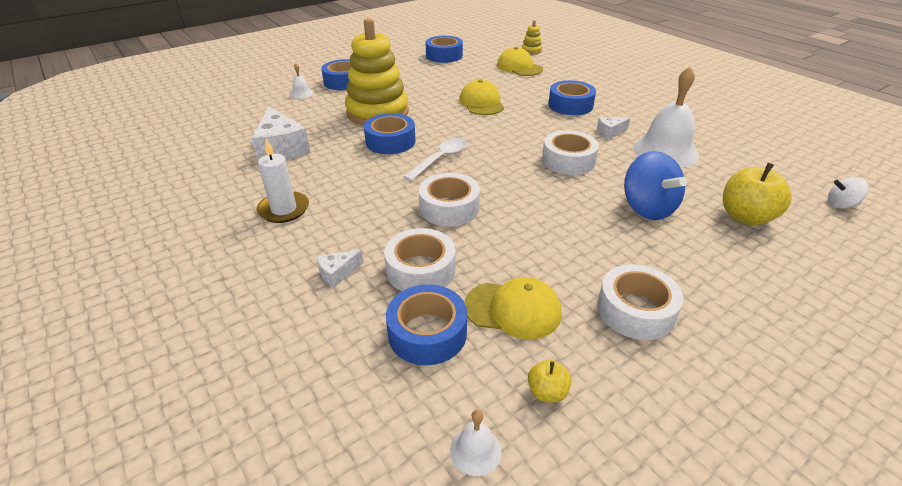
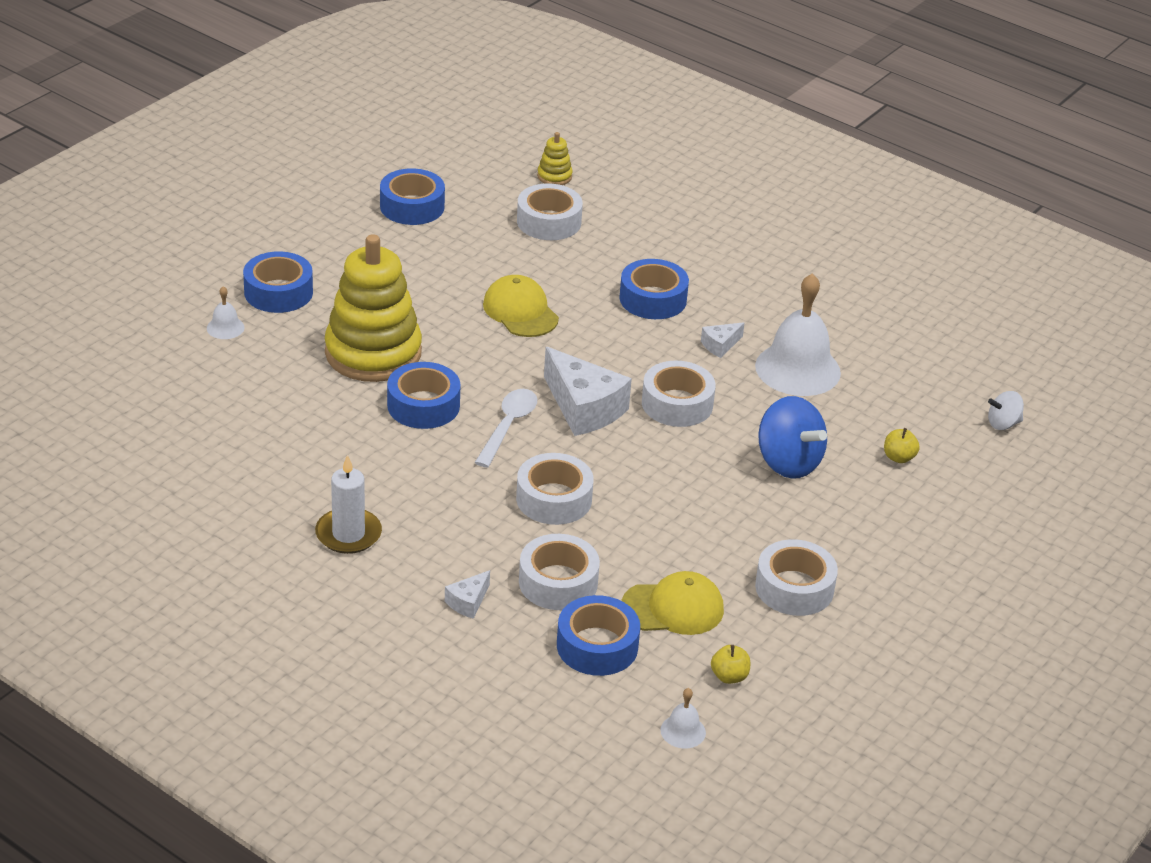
camera: 20 degrees left, 0 degrees up
(281, 149) = (274, 441): white cheese -> white cheese (584, 408)
(519, 67) = (549, 222): yellow cap -> white tape
(746, 217) = (898, 457): yellow apple -> yellow apple, size x0.51

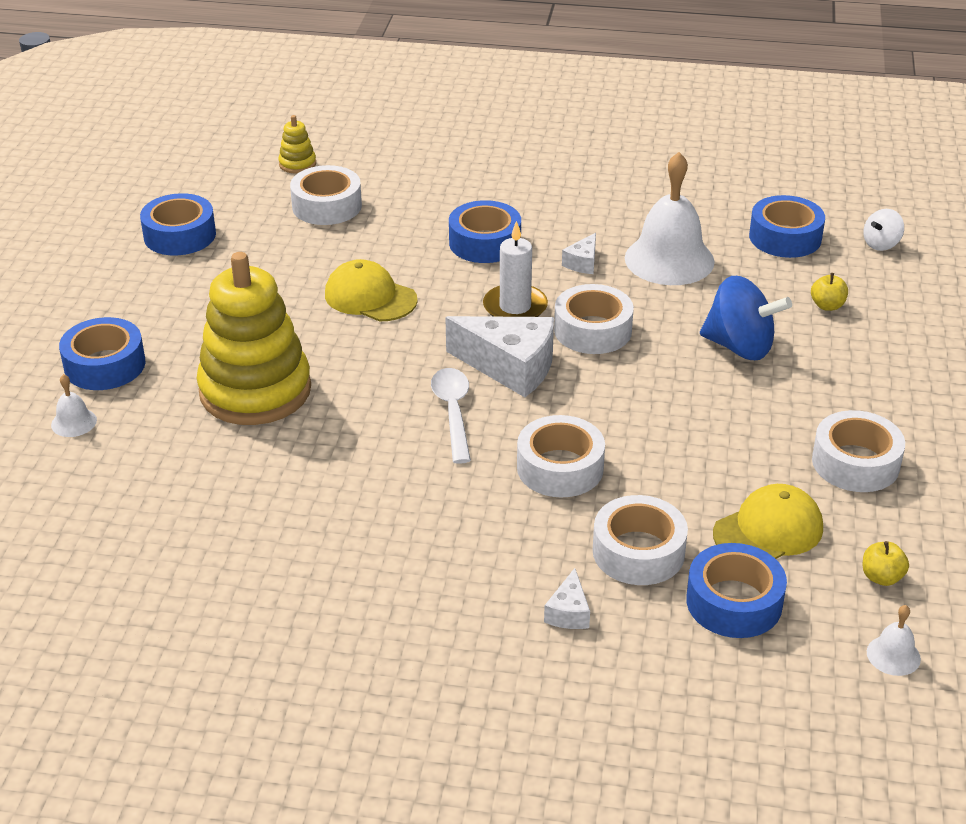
camera: 25 degrees left, 0 degrees up
(348, 534) = (383, 592): white candle -> white candle (515, 307)
(423, 405) = (351, 424): blue tape -> blue tape (785, 237)

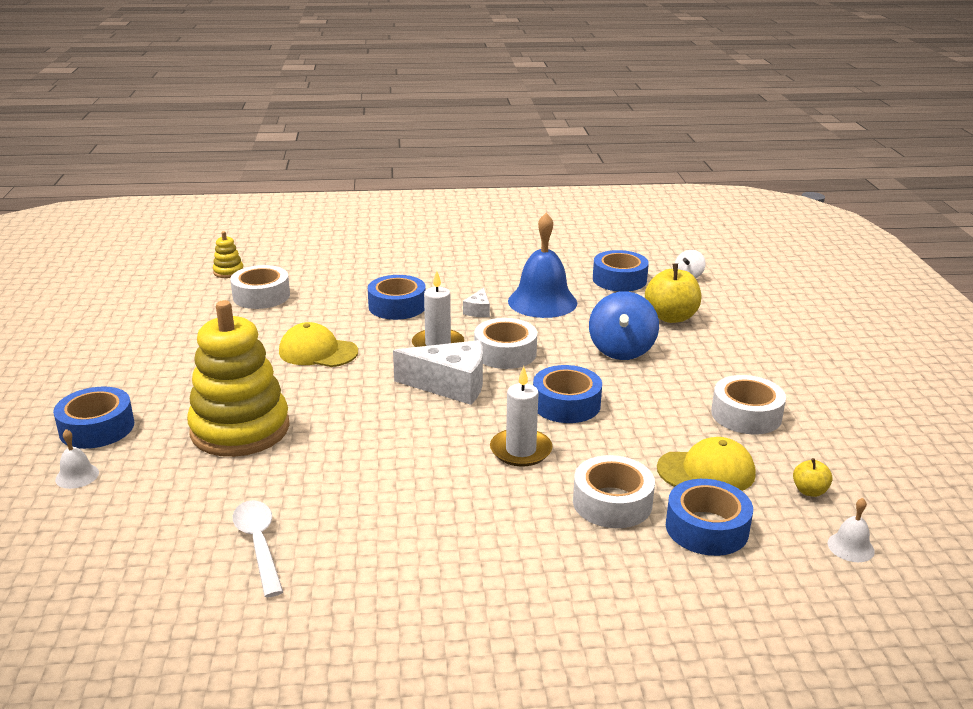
camera: 15 degrees left, 10 degrees down
(180, 235) = (142, 328): blue tape -> blue tape (566, 404)
(453, 413) = (416, 423): white spoon -> white spoon (259, 545)
(560, 468) = (521, 450): white tape -> white candle
(568, 612) = (575, 559): white cheese -> none
(669, 259) = (542, 302): white bell -> blue bell
(740, 347) = (621, 350): blue spinning top -> blue spinning top turned 90 degrees clockwise
(768, 530) = (706, 471): yellow cap -> yellow cap turned 45 degrees clockwise
(827, 306) = (671, 317): yellow apple -> yellow apple, size x1.98

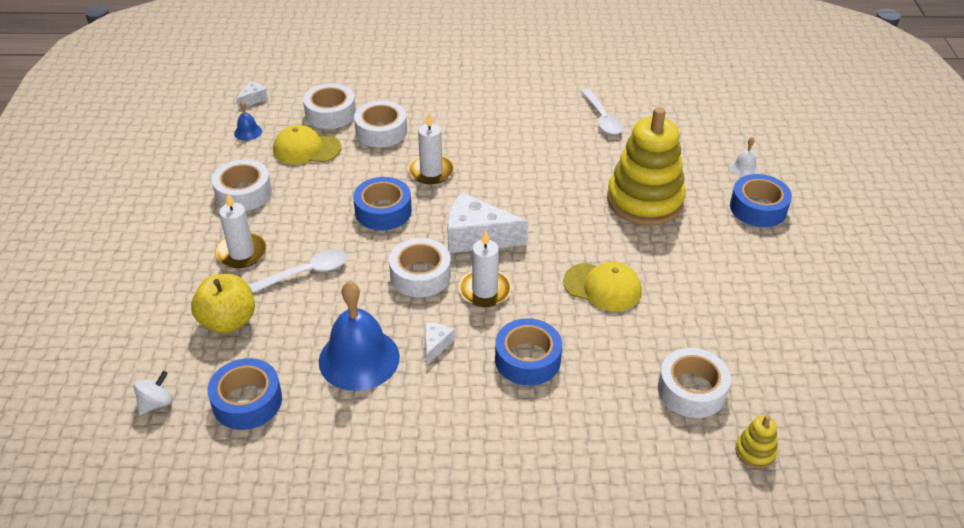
camera: 175 degrees left, 15 degrees up
(621, 350) = (307, 272): blue spinning top -> white spoon
(700, 362) = (241, 253): none -> white candle
(706, 528) = (330, 113): blue tape -> white tape
(809, 491) = (248, 132): yellow apple -> blue bell
(850, 547) = (253, 99): white bell -> white cheese

